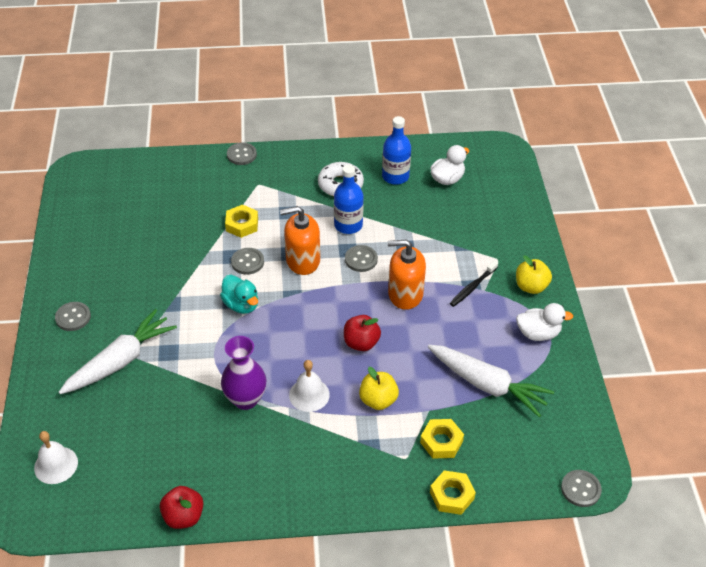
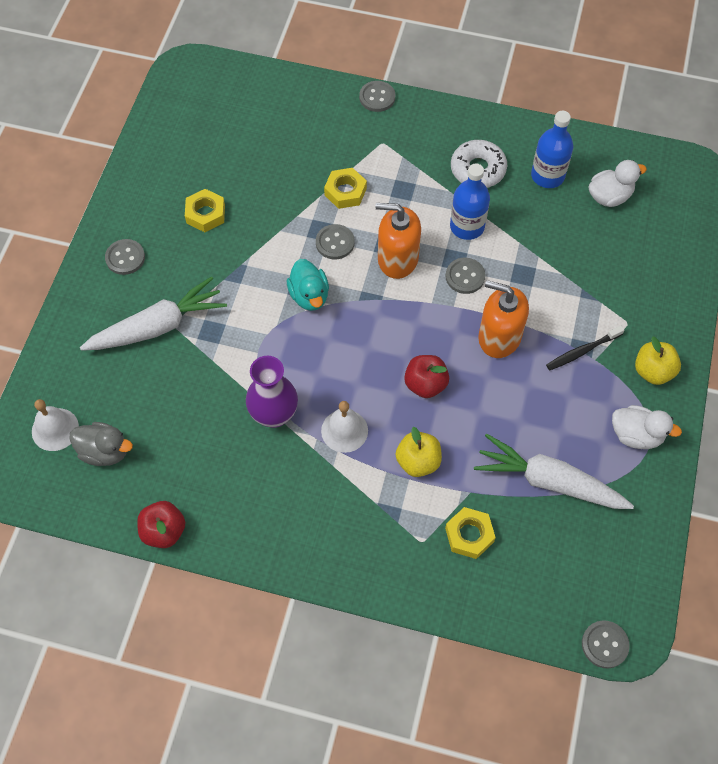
camera: 20 degrees right, 15 degrees up
(107, 469) = (105, 451): none -> grey duck
(451, 495) = (455, 603): yellow nut -> yellow nut (205, 214)
(487, 384) = (549, 481): white carrot -> white carrot turned 150 degrees clockwise

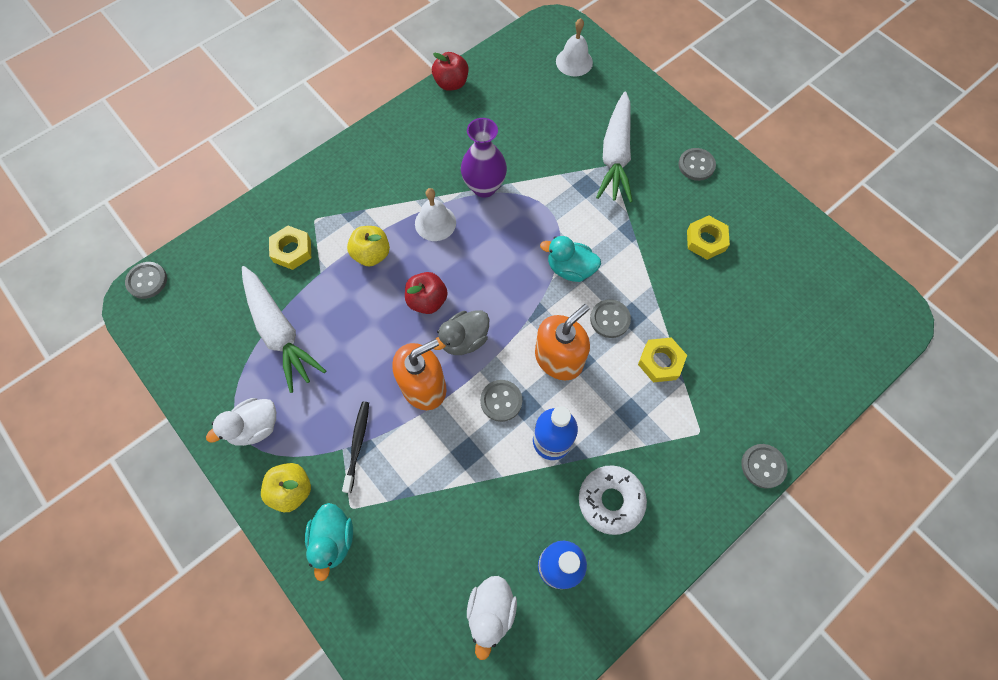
camera: 125 degrees right, 5 degrees up
(105, 451) = (535, 79): grey duck -> grey duck (464, 340)
(549, 481) = (279, 332): white carrot -> white carrot turned 90 degrees clockwise
(657, 318) = (333, 540): none -> turquoise duck

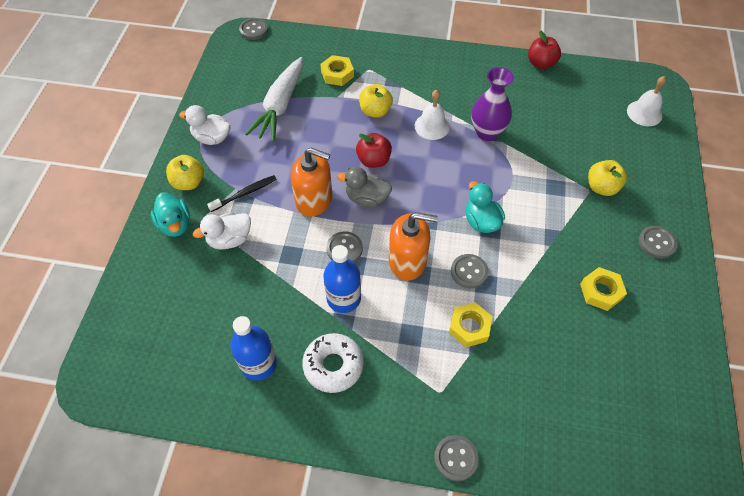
camera: 50 degrees right, 10 degrees down
(333, 540) = (175, 224): turquoise duck -> turquoise duck turned 75 degrees counterclockwise
(491, 611) = (196, 343): white duck -> white duck (229, 239)
(615, 155) = (601, 187): white carrot -> yellow apple

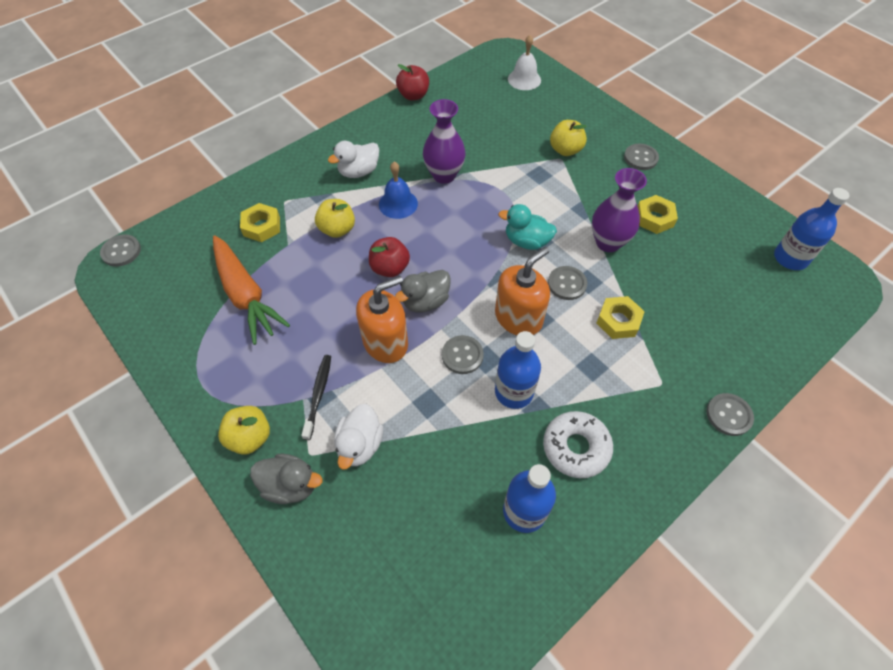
camera: 50 degrees left, 0 degrees up
(175, 224) = (290, 485): turquoise duck -> grey duck
(212, 138) = (216, 379): white duck -> white duck (359, 172)
(280, 106) = (246, 295): white carrot -> orange carrot
(432, 126) = (398, 204): white bell -> blue bell
(538, 274) = (608, 242): none -> purple vase
(675, 423) = (790, 258): none -> blue bottle

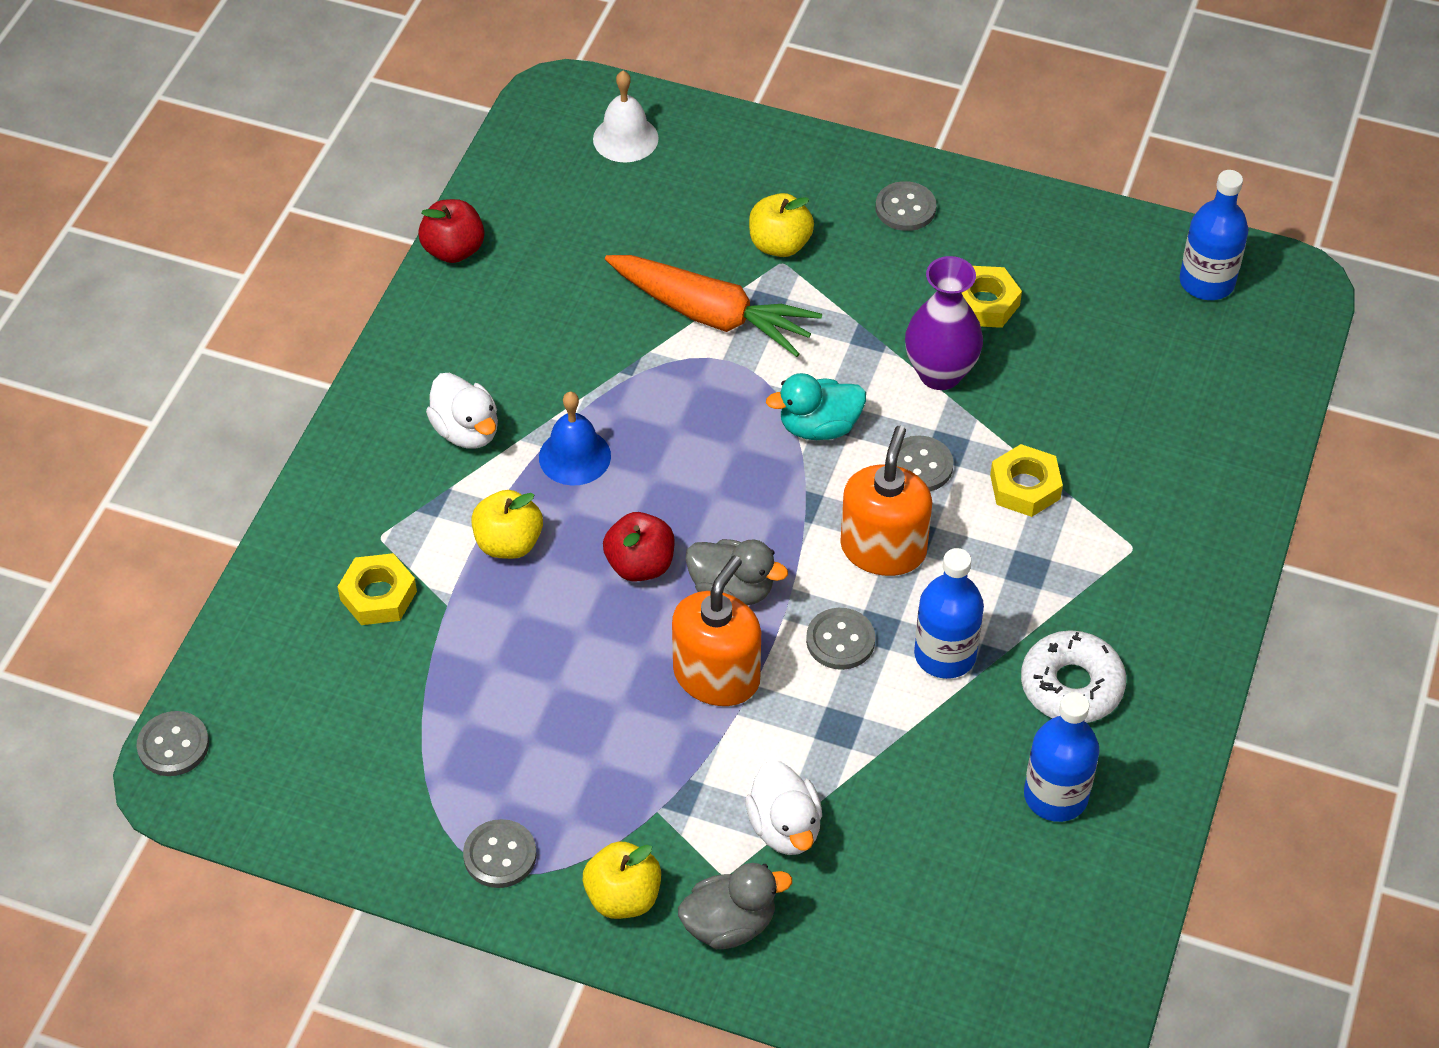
camera: 30 degrees left, 5 degrees down
(246, 295) = (445, 711): orange carrot -> orange carrot (711, 315)
(318, 395) = (675, 794): black toothbrush -> none
(359, 172) = (466, 431): white duck -> white duck turned 60 degrees counterclockwise
(425, 301) = (732, 589): grey duck -> grey duck turned 90 degrees counterclockwise
(444, 175) = (613, 374): purple vase -> none
(728, 415) = (1238, 547): grey button -> grey button (500, 855)

